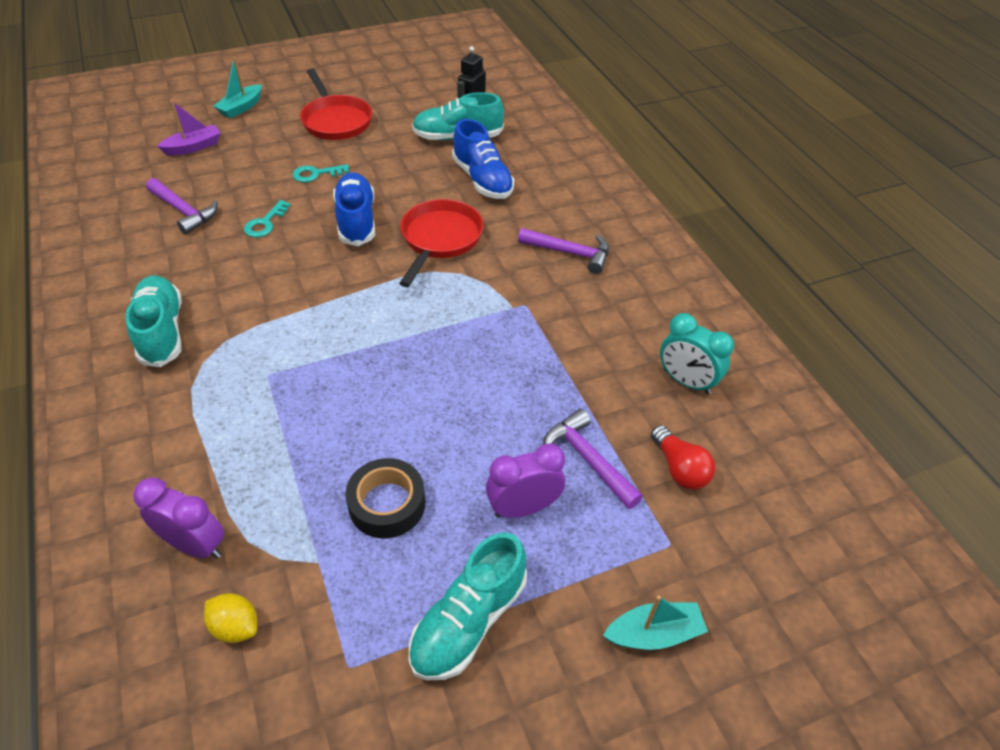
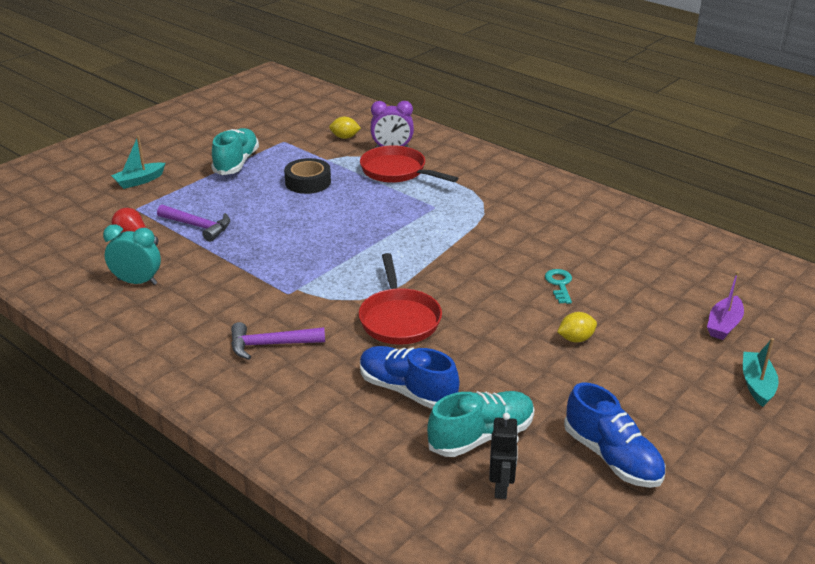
camera: 155 degrees right, 15 degrees down
(162, 331) = (530, 206): turquoise shoe -> none
(184, 211) = (636, 272): purple hammer -> none
(316, 174) = (576, 339): turquoise key -> yellow lemon
(335, 121) = (638, 406): red pan -> red pan (397, 171)
(356, 220) = (488, 310): blue shoe -> blue shoe (612, 457)
(523, 508) = (229, 200): purple clock -> none

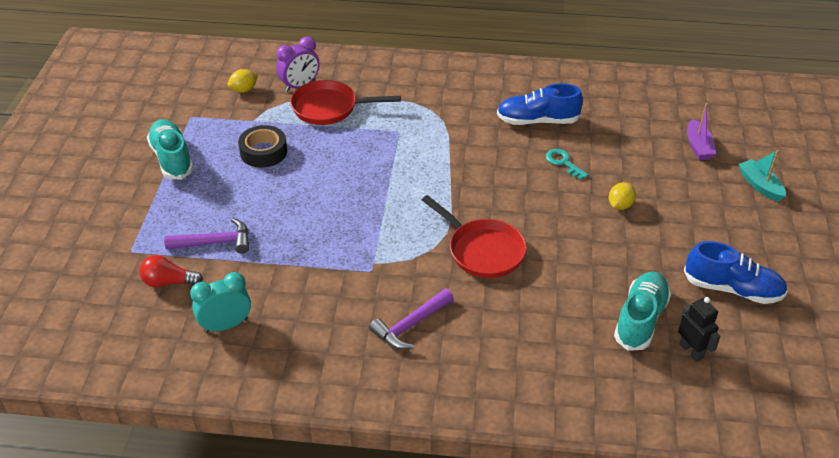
camera: 35 degrees left, 10 degrees up
(139, 181) = (97, 219): turquoise boat -> none
(407, 390) = (553, 310): blue shoe -> blue shoe (537, 121)

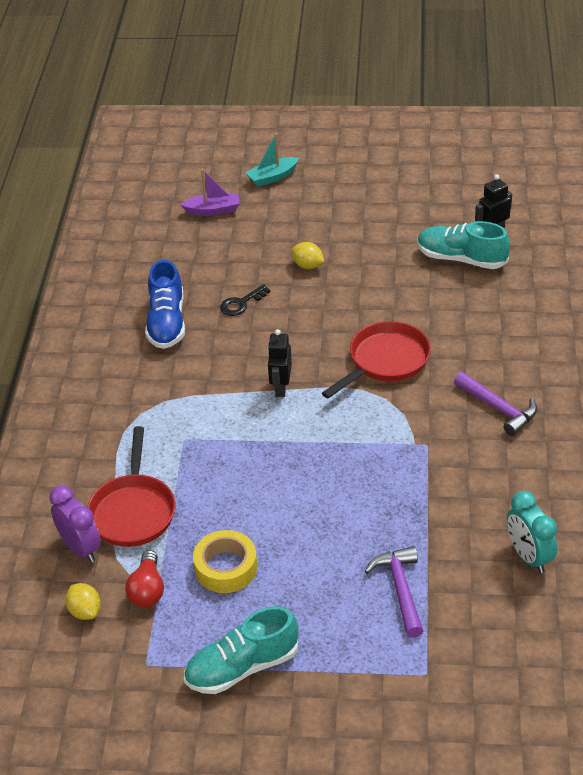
camera: 90 degrees left, 0 degrees up
(169, 282) = (473, 622): red light bulb -> red light bulb (147, 589)
(263, 152) = (226, 567): black tape -> yellow tape
(452, 184) = (281, 388): none -> black robot
(563, 163) = (241, 303): turquoise key -> black key
(732, 289) = (414, 204): blue shoe -> none

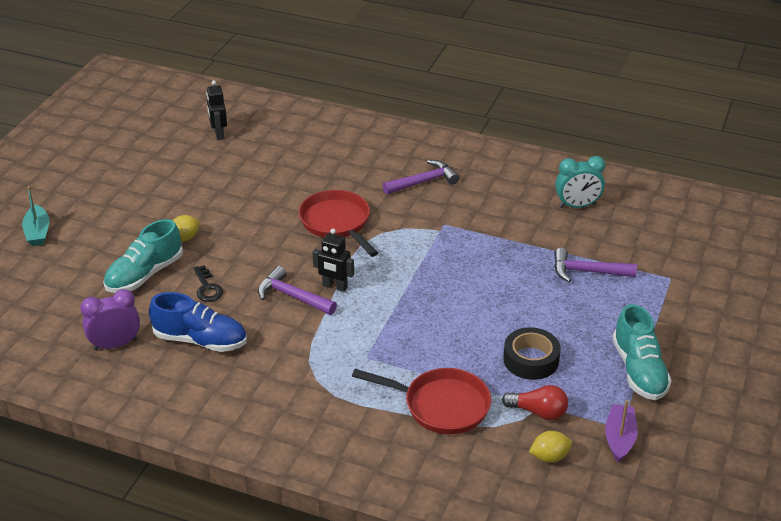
camera: 75 degrees left, 5 degrees down
(80, 548) = (472, 448): purple clock -> purple clock (115, 344)
(213, 210) = (55, 279): purple boat -> purple boat (619, 438)
(226, 567) = (531, 360): yellow tape -> black tape
(252, 363) = (292, 296): none -> purple hammer
(461, 259) = (240, 157): turquoise shoe -> turquoise shoe (144, 275)

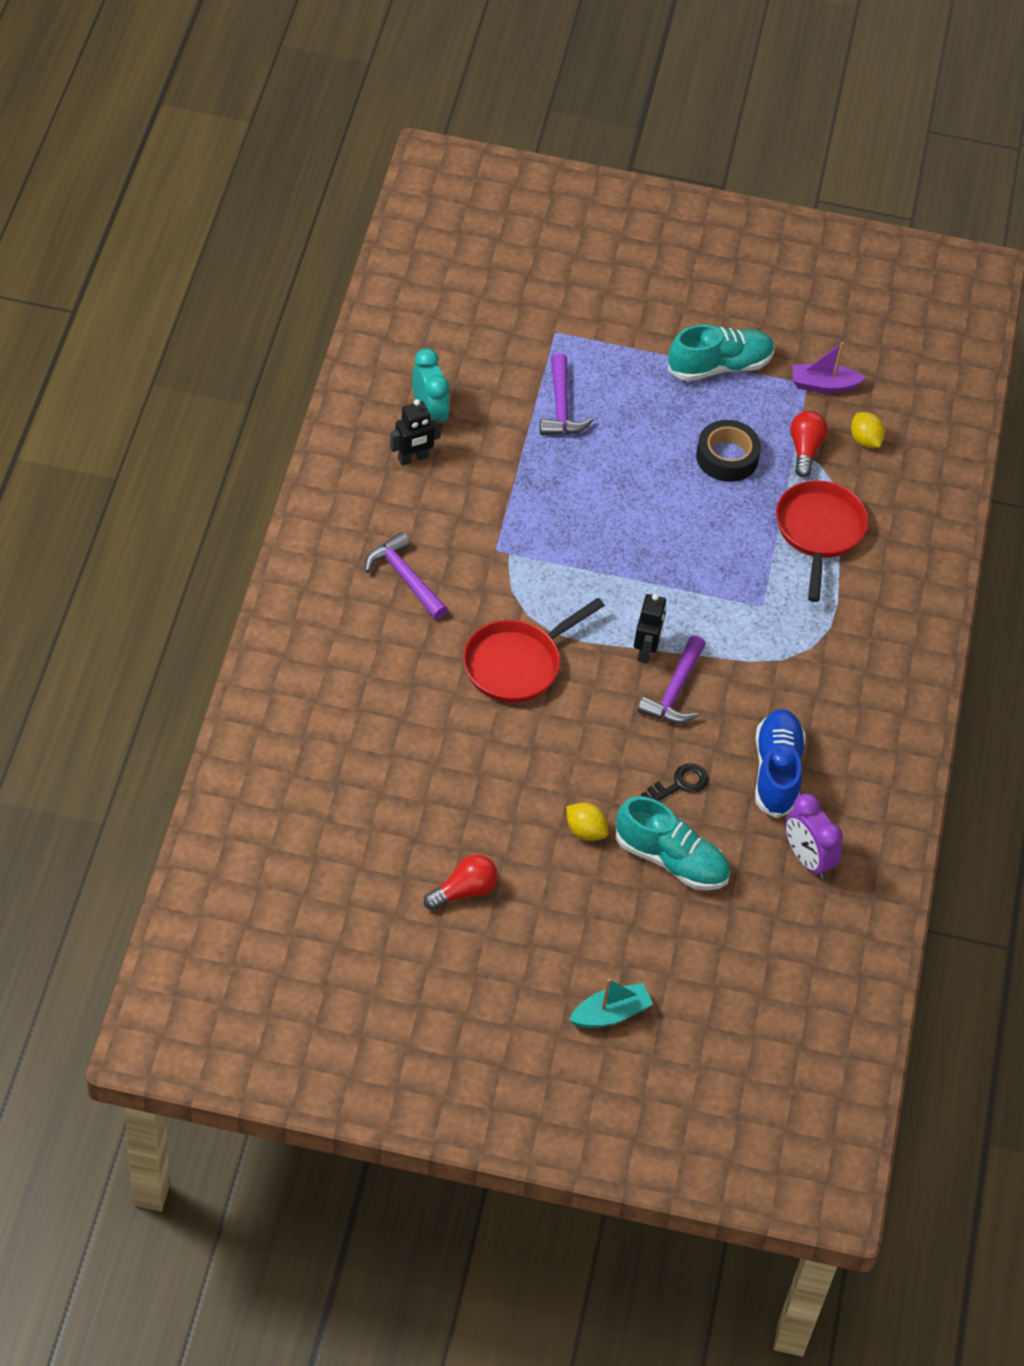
camera: 105 degrees left, 15 degrees up
(159, 182) = (464, 891): none -> red light bulb
(219, 134) = (324, 841): black robot -> black robot (413, 458)

